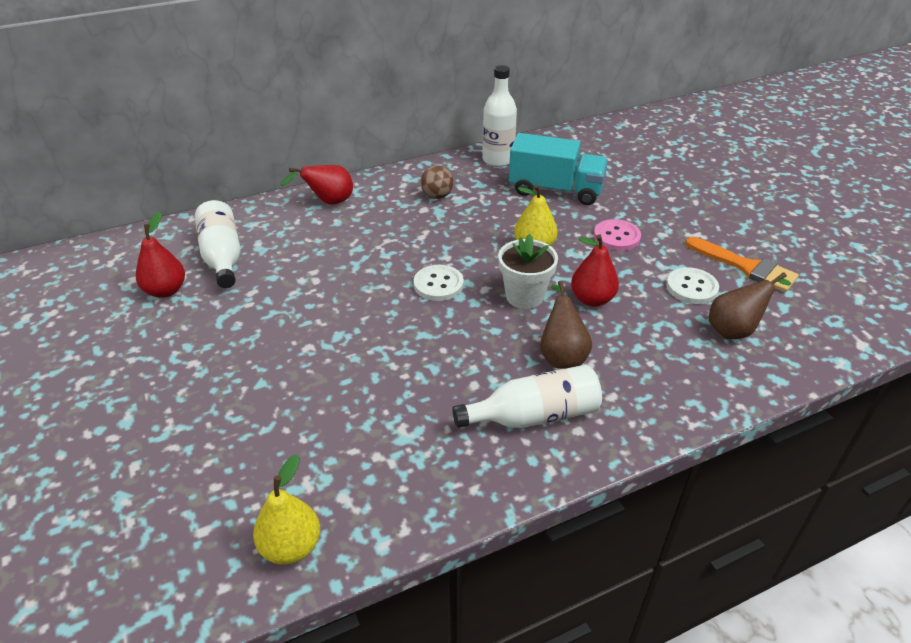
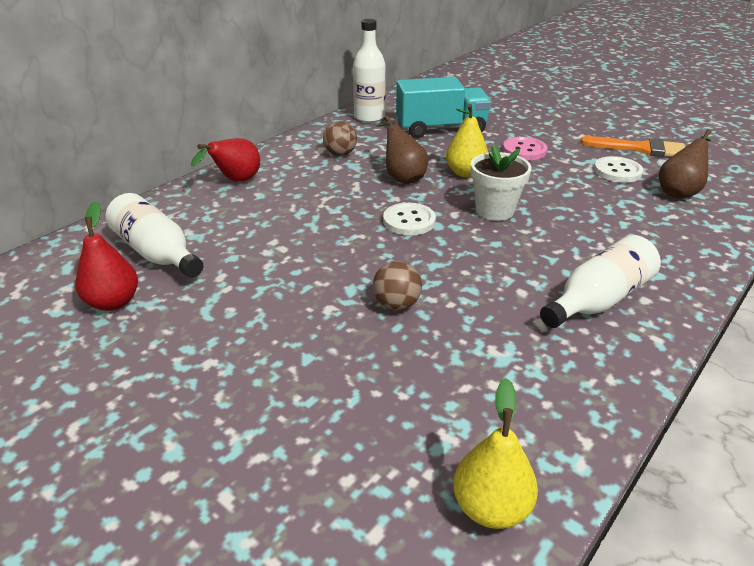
camera: 25 degrees left, 5 degrees down
(361, 361) = (396, 304): none -> brown ball
(561, 355) = (571, 246): brown pear -> brown pear (402, 177)
(592, 299) = (552, 198): red pear -> none

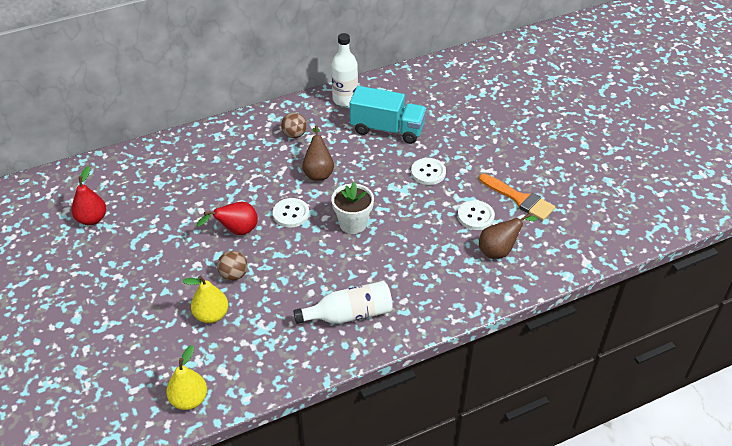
camera: 25 degrees right, 10 degrees up
(157, 253) = (131, 190): white bottle -> none
(235, 181) = (209, 141): red pear -> red pear (236, 231)
(465, 173) = (364, 181): yellow pear -> yellow pear (211, 315)
(524, 150) = (428, 172): pink button -> white button

